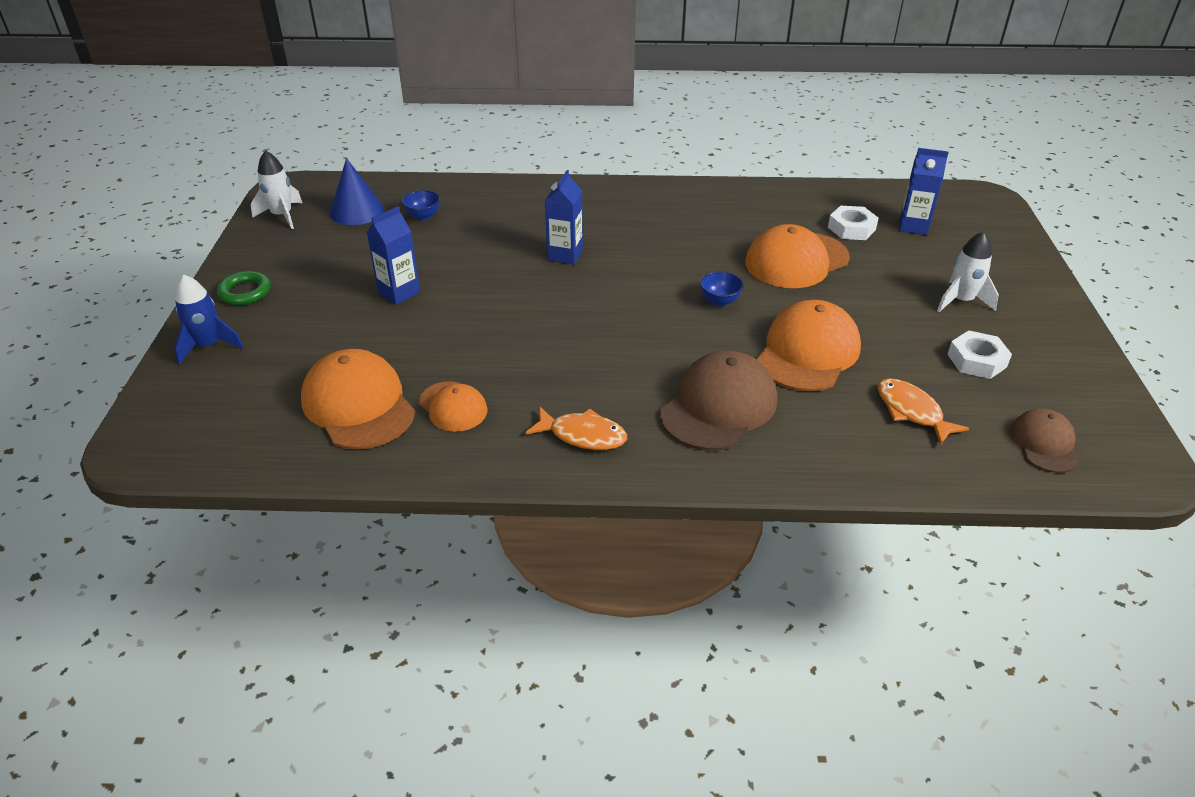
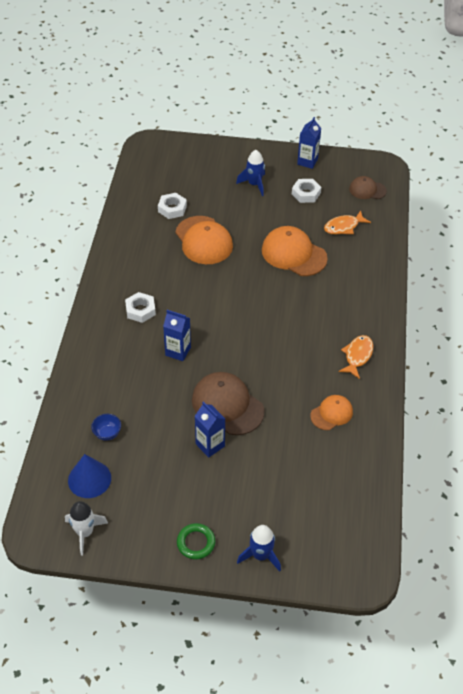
camera: 85 degrees left, 10 degrees up
(358, 405) = (327, 461): orange cap -> none
(635, 220) = (140, 310): none -> white nut
(719, 301) = (242, 282): blue bowl -> none
(719, 406) = (336, 297): brown cap -> brown cap (227, 405)
(913, 226) = (175, 182): blue carton -> blue carton (307, 161)
(961, 301) = (254, 184): white rocket -> blue rocket

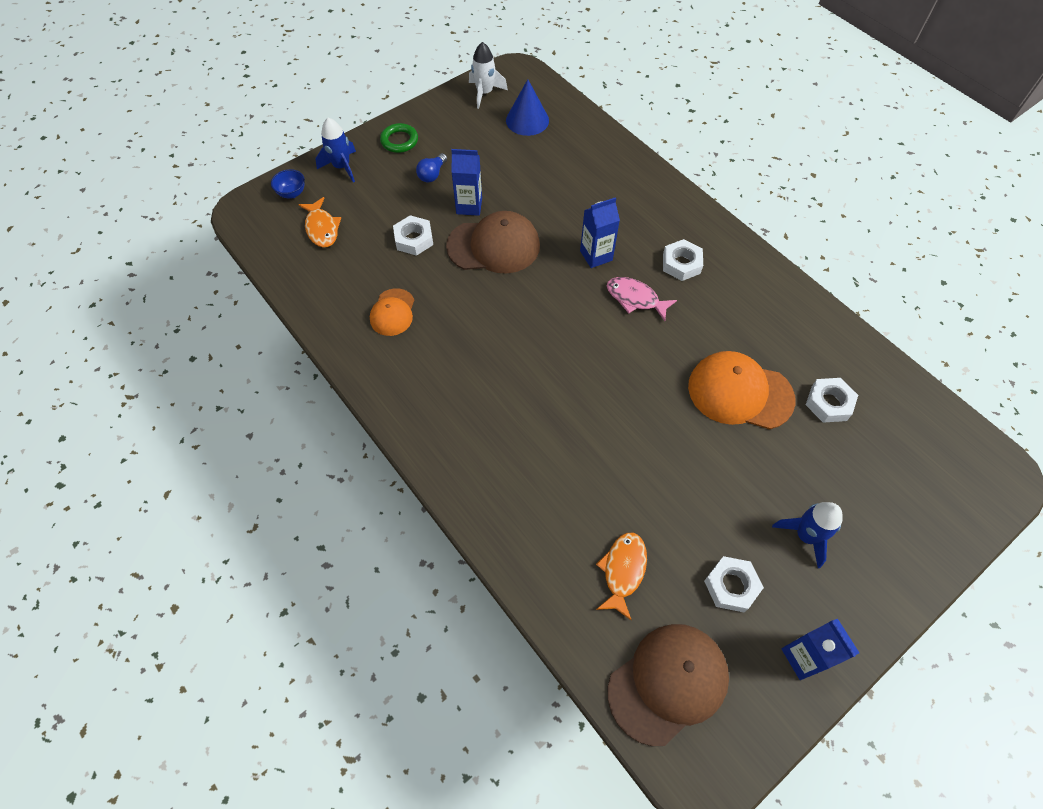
camera: 135 degrees right, 10 degrees up
(107, 434) = (558, 154): blue bowl -> blue bowl (292, 193)
(190, 313) = (635, 299): none -> pink fish
(205, 491) = (432, 174): none -> blue light bulb
(270, 451) = (414, 239): none -> white nut
(293, 254) = (629, 466): orange cap -> none
(357, 356) = (425, 393): orange fish -> orange fish (322, 228)
(367, 190) = (668, 683): brown cap -> brown cap, size x1.73

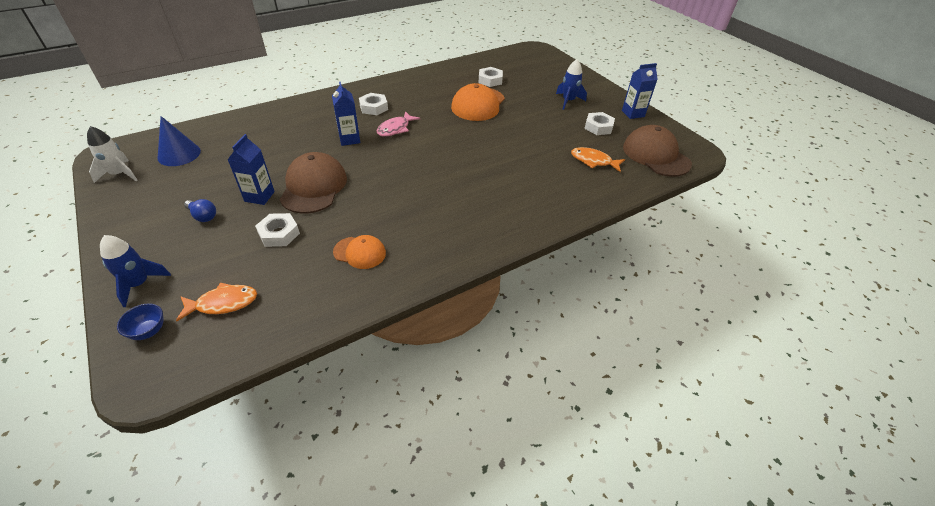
camera: 85 degrees left, 15 degrees down
(399, 141) = (136, 236): green ring -> none

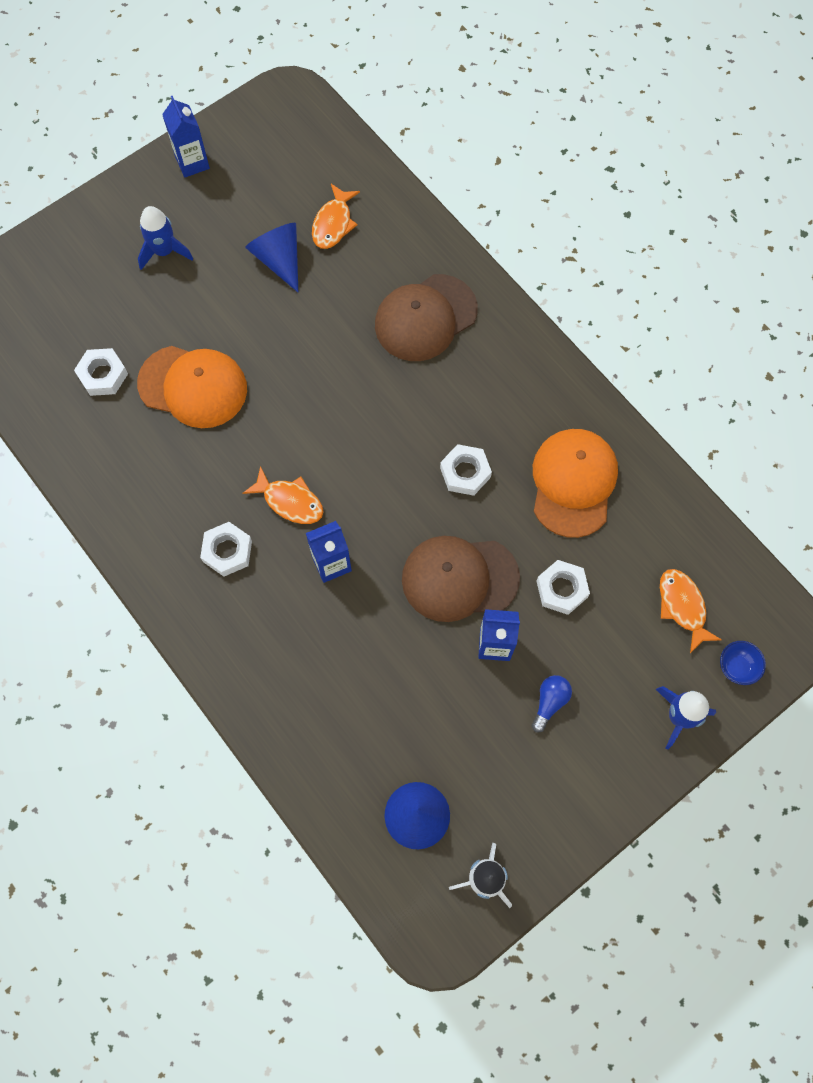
camera: 95 degrees left, 25 degrees up
(360, 252) = (573, 483): orange cap -> orange cap, size x1.73
(395, 129) = (290, 501): pink fish -> orange fish
(563, 138) = (279, 260): none -> blue cone
(598, 127) = (240, 212): white nut -> white nut (465, 472)
(656, 155) = (305, 146): brown cap -> brown cap (425, 318)

